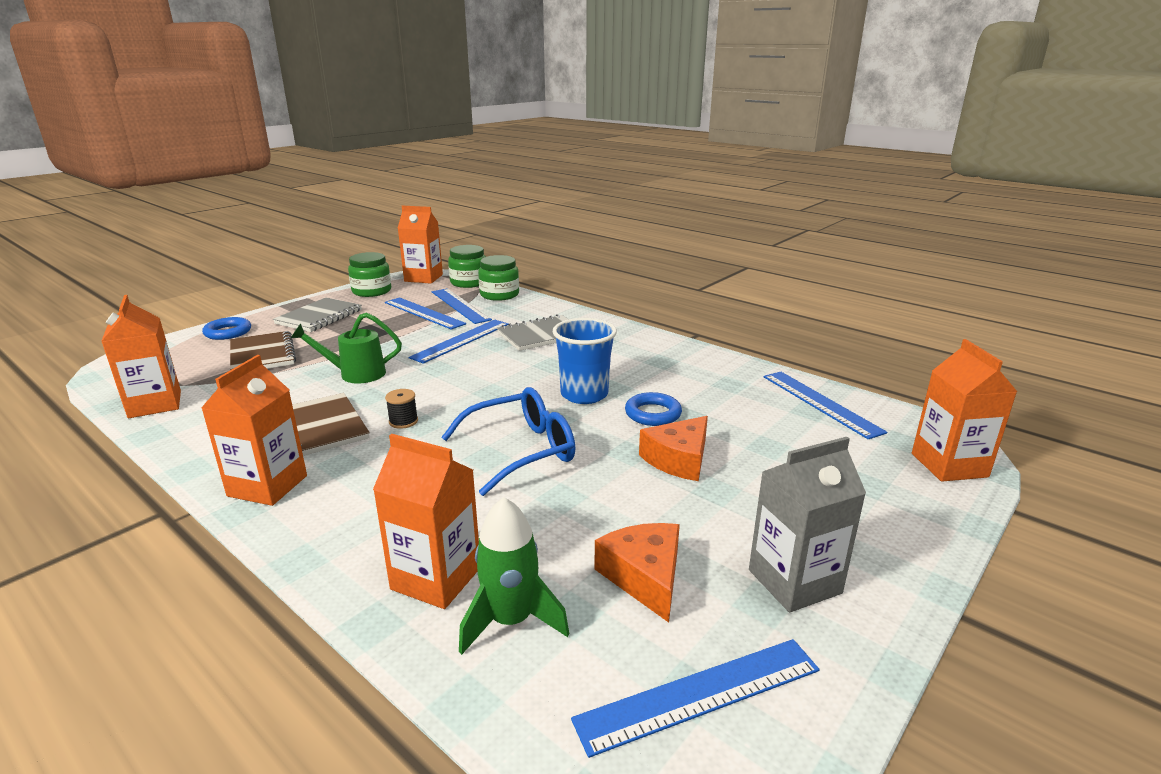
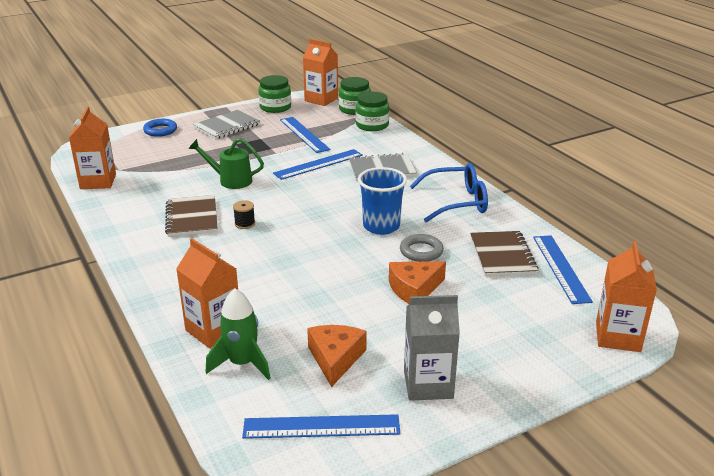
camera: 20 degrees right, 5 degrees up
(262, 354) = (176, 153): brown notebook -> brown notebook (502, 256)
(267, 486) = (144, 252): orange carton -> none
(460, 305) = (335, 131): blue ruler -> none
(520, 450) = (310, 260): blue glasses -> blue glasses (456, 202)
(653, 414) = (421, 251): blue ring -> grey ring

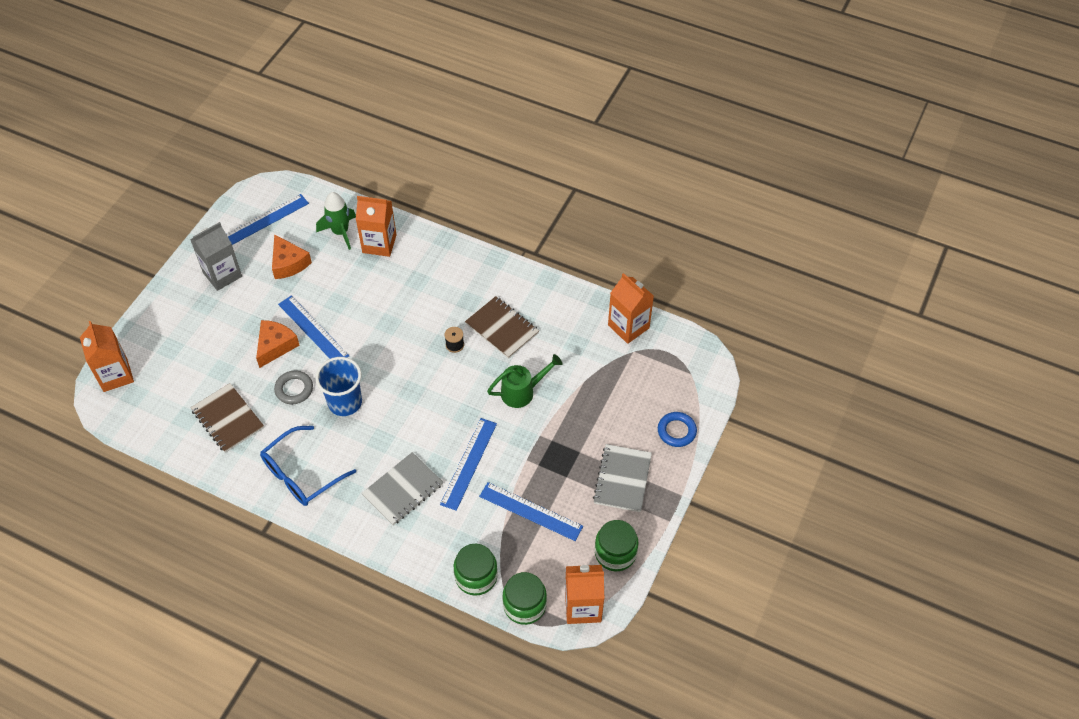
camera: 145 degrees right, 25 degrees up
(561, 268) = (176, 429): blue ruler -> blue ruler (313, 330)

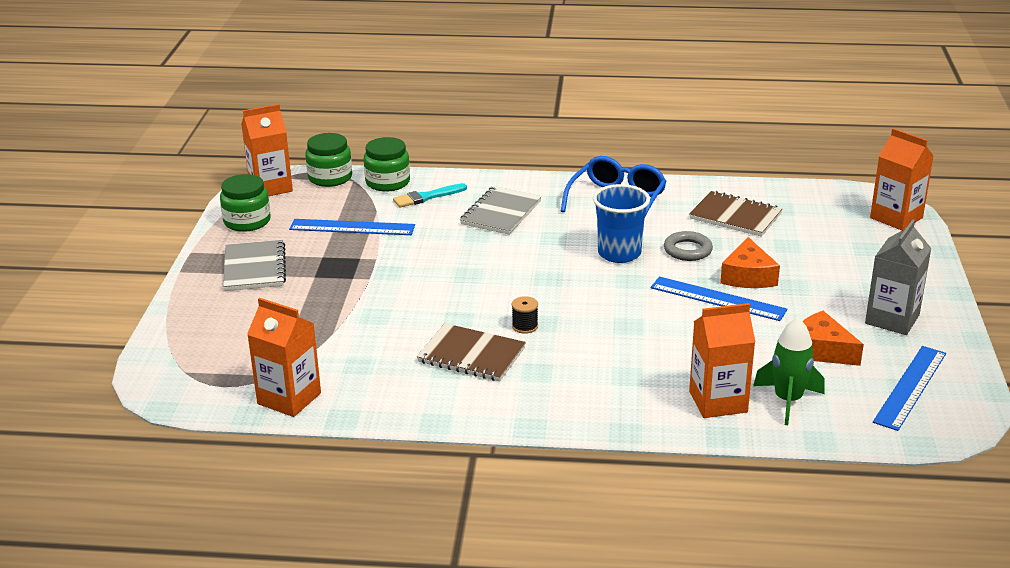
camera: 160 degrees right, 25 degrees down
(452, 537) = (427, 197): none -> turquoise brush
(469, 463) = (441, 243): blue ruler -> none
(522, 392) = (410, 306): green watering can -> none
(676, 431) = (195, 317): blue ring -> none

